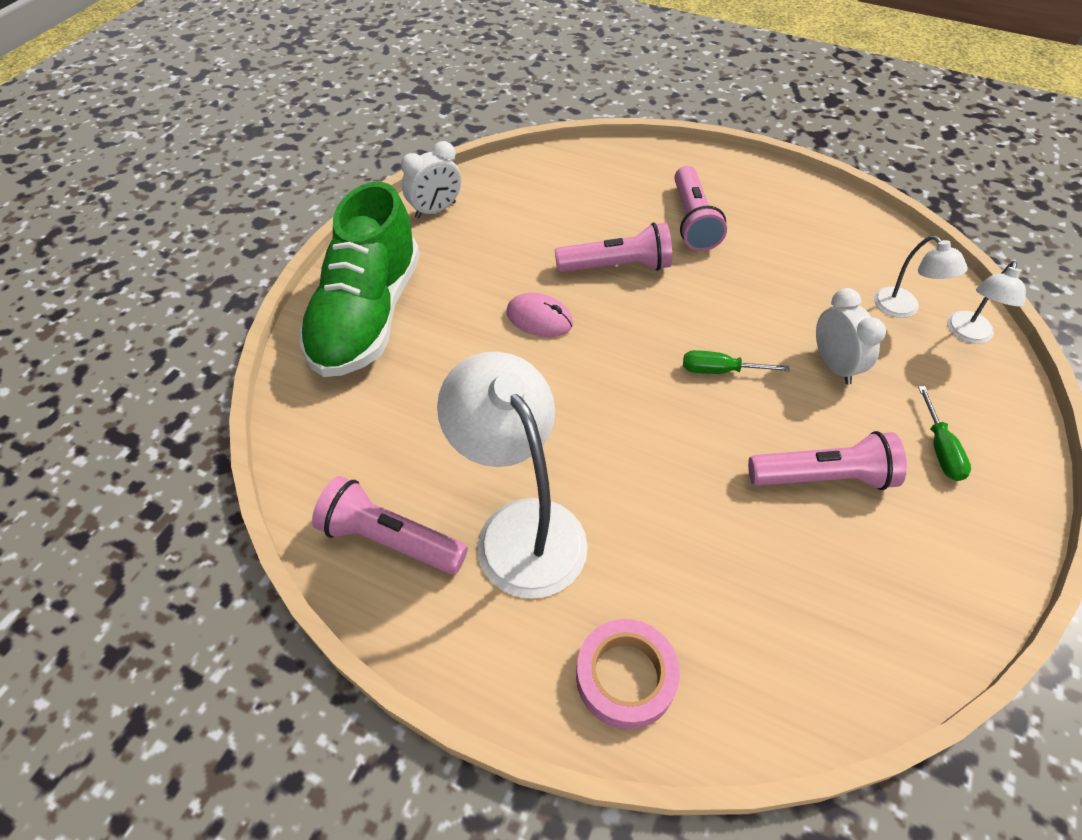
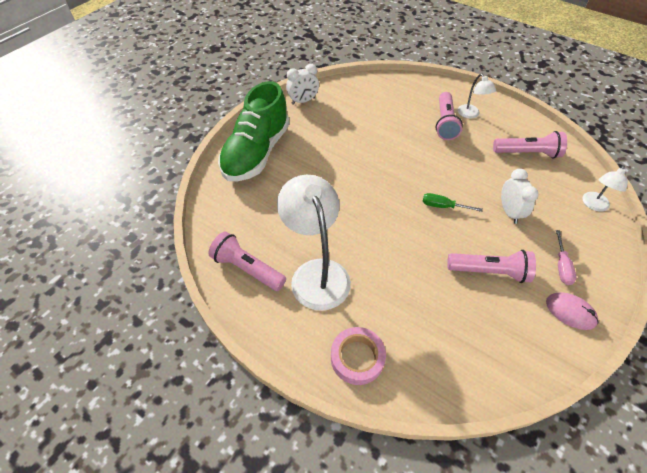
camera: 10 degrees right, 0 degrees up
(539, 318) = (348, 165): pink mouse -> pink mouse (570, 312)
(616, 267) = (396, 143): pink flashlight -> pink flashlight (527, 153)
(903, 309) = (558, 186): white lamp -> white lamp (471, 114)
(940, 449) = (561, 266): green screwdriver -> pink screwdriver

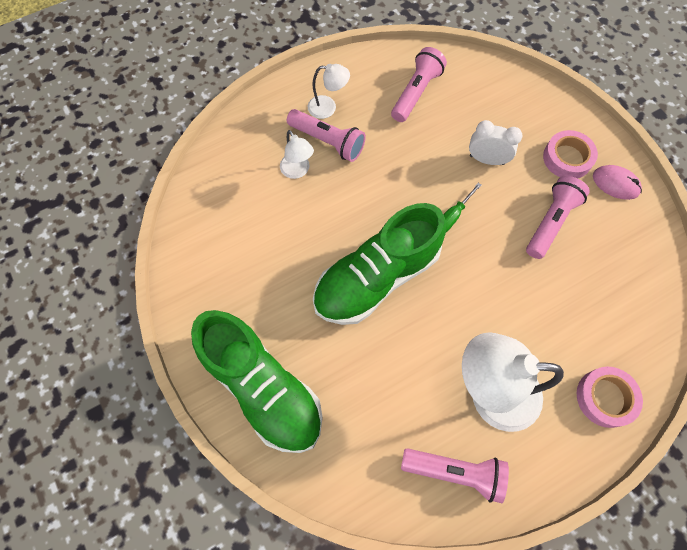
camera: 65 degrees left, 15 degrees up
(247, 269) = (455, 472): pink flashlight -> pink flashlight turned 135 degrees counterclockwise
(303, 101) = (191, 283): white clock -> none
(363, 180) = (376, 278): none -> green shoe
(561, 266) = (567, 158): pink screwdriver -> pink tape
(570, 312) = (615, 183): pink mouse -> pink mouse turned 60 degrees clockwise
(593, 205) = (509, 84): white lamp -> white lamp (297, 171)

